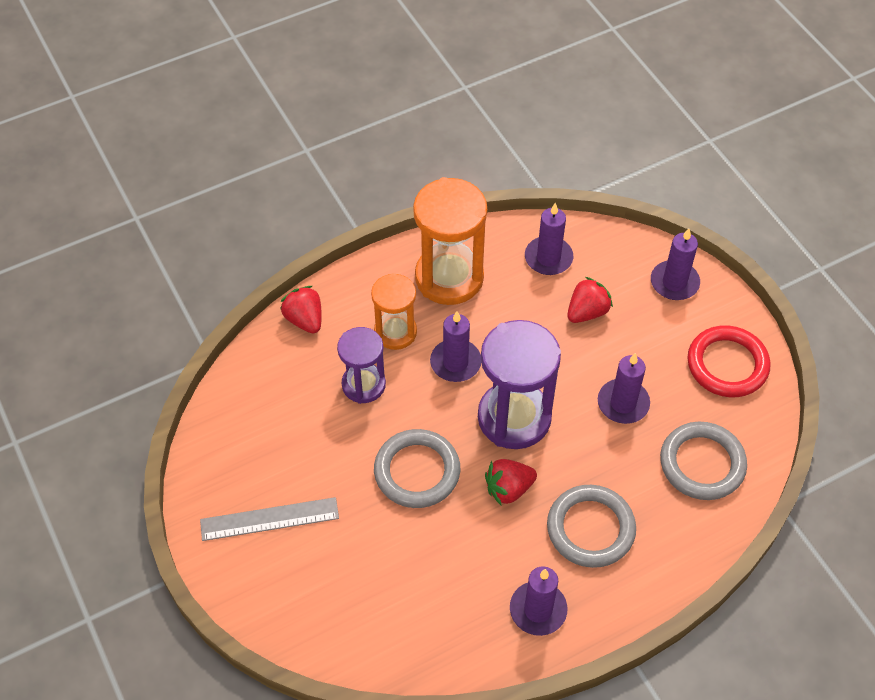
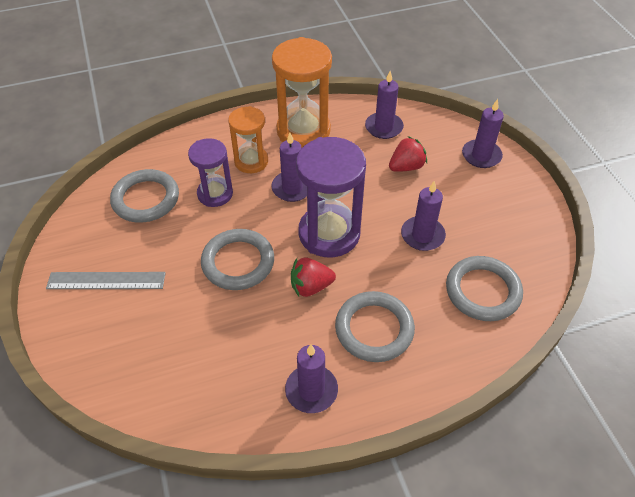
camera: 10 degrees right, 5 degrees down
(280, 405) = (146, 199): none -> grey ring
(305, 319) = (185, 144): red strawberry -> none
(727, 365) = (516, 219): red ring -> none

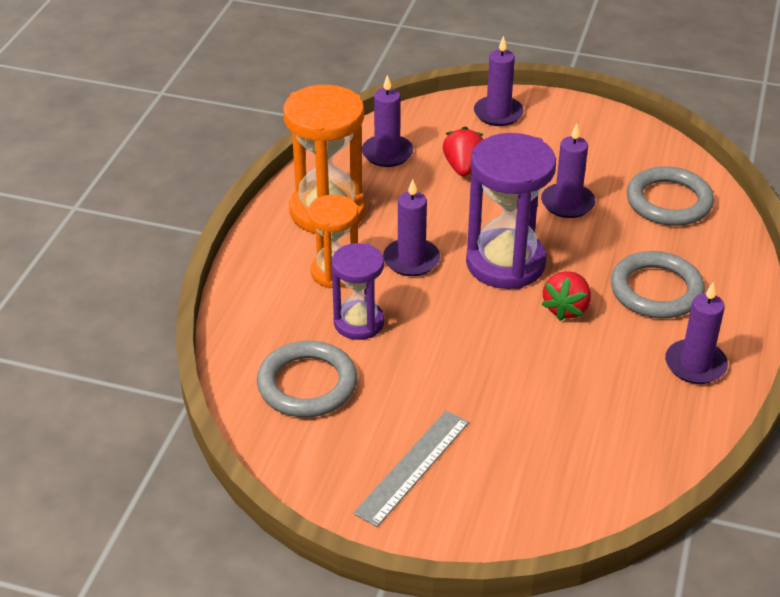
camera: 55 degrees left, 10 degrees down
(238, 262) = (484, 347): grey ring -> none

